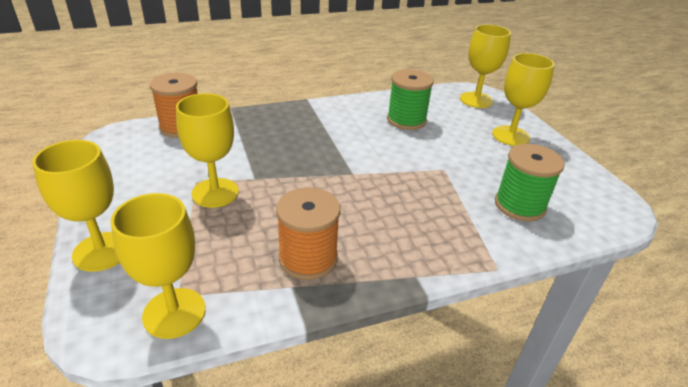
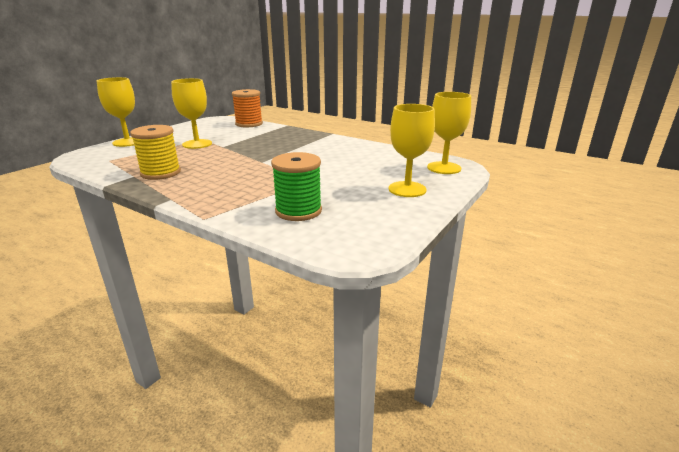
camera: 55 degrees right, 10 degrees down
(174, 313) = (95, 163): yellow goblet -> none
(308, 258) = (160, 173): orange spool -> yellow spool
(406, 120) = (358, 157): green spool -> none

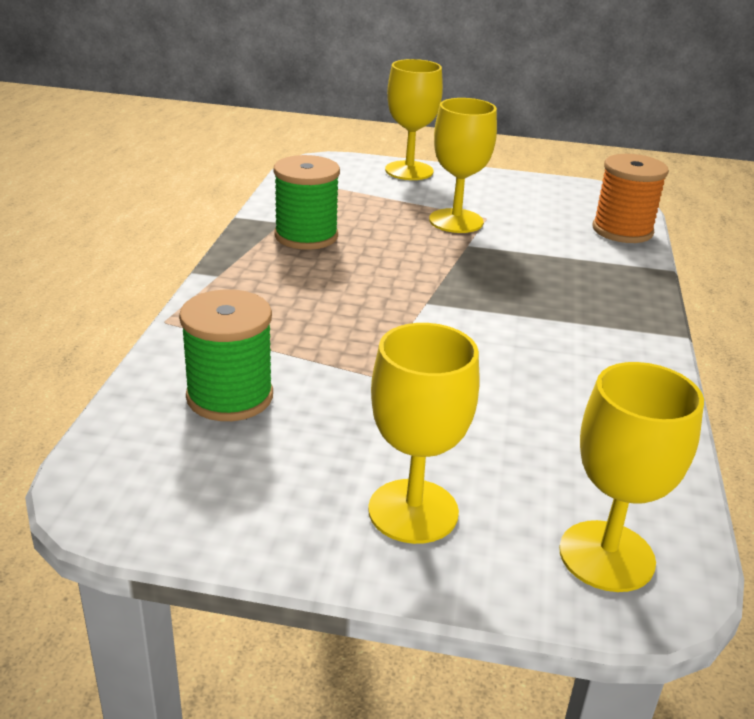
camera: 65 degrees right, 5 degrees up
(160, 173) = (306, 236): yellow spool -> green spool

